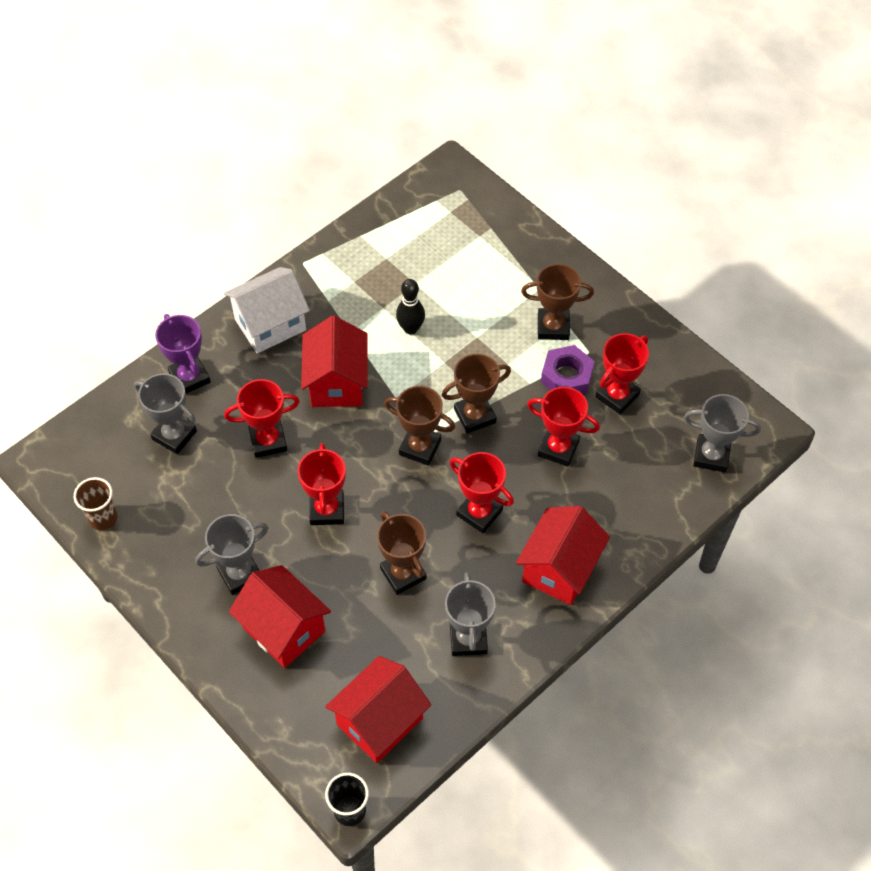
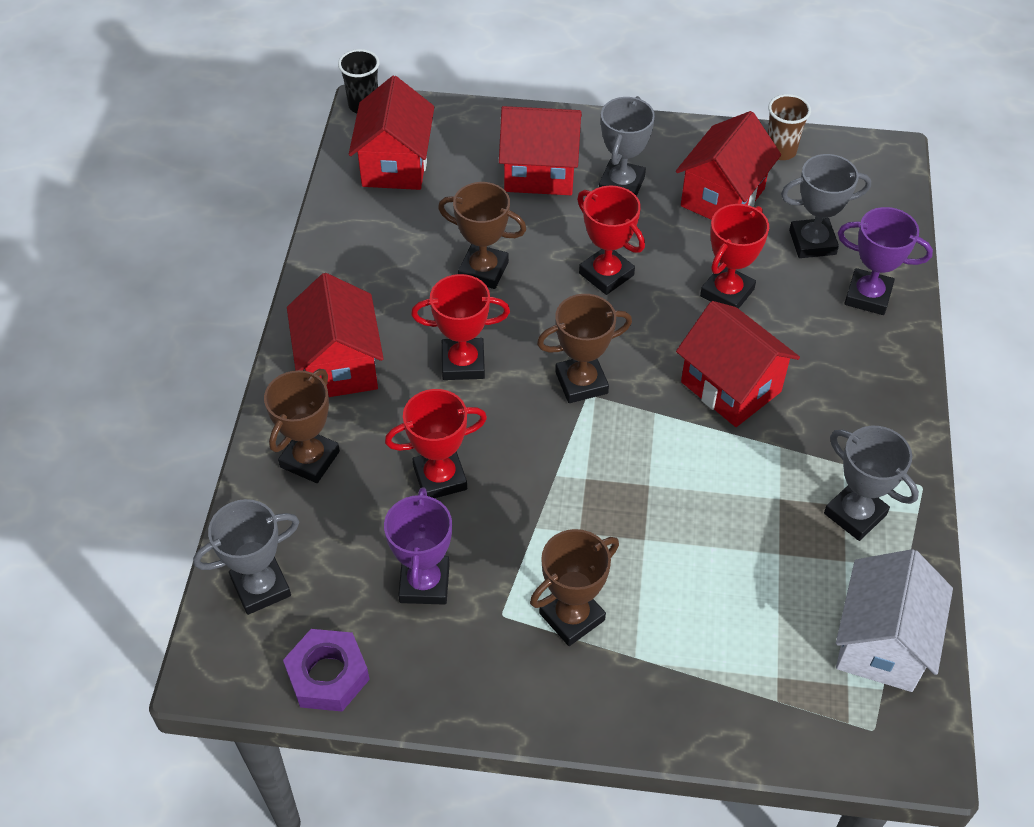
camera: 140 degrees right, 5 degrees down
(186, 511) = (722, 197): none -> red house
(270, 324) = (865, 396): white house -> white house (881, 643)
(410, 328) = (724, 496): black bowling pin -> none
(468, 639) = (376, 260): grey trophy -> grey trophy (855, 514)
(475, 416) = (559, 451): brown trophy -> brown trophy (310, 459)
(566, 376) = (502, 565): purple nut -> purple nut (328, 675)
(617, 396) = (424, 583): red trophy -> purple trophy

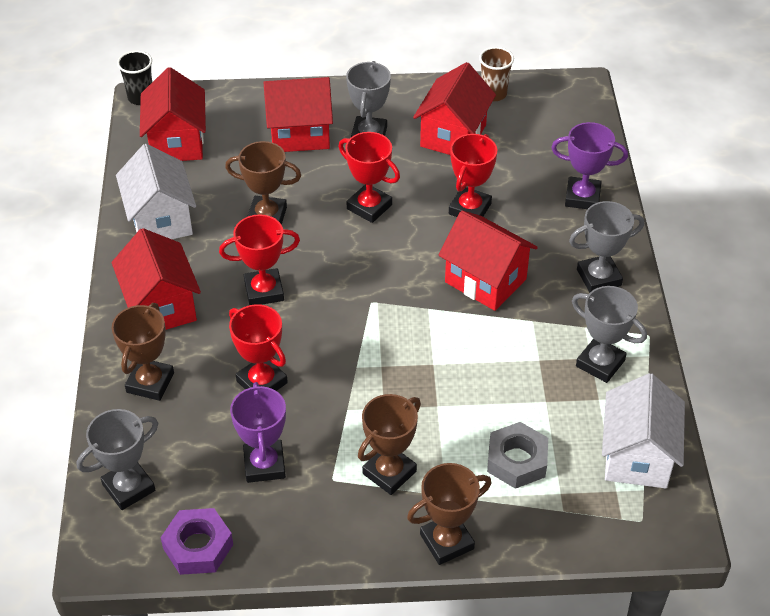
camera: 10 degrees left, 5 degrees down
(359, 258) = (161, 220): none -> white house
(440, 478) = (262, 382): red trophy -> red trophy turned 75 degrees clockwise
(581, 382) = (364, 293): brown trophy -> brown trophy (446, 541)
(730, 626) = (517, 460): none -> grey nut
(812, 242) = (531, 162): grey trophy -> grey trophy (598, 277)

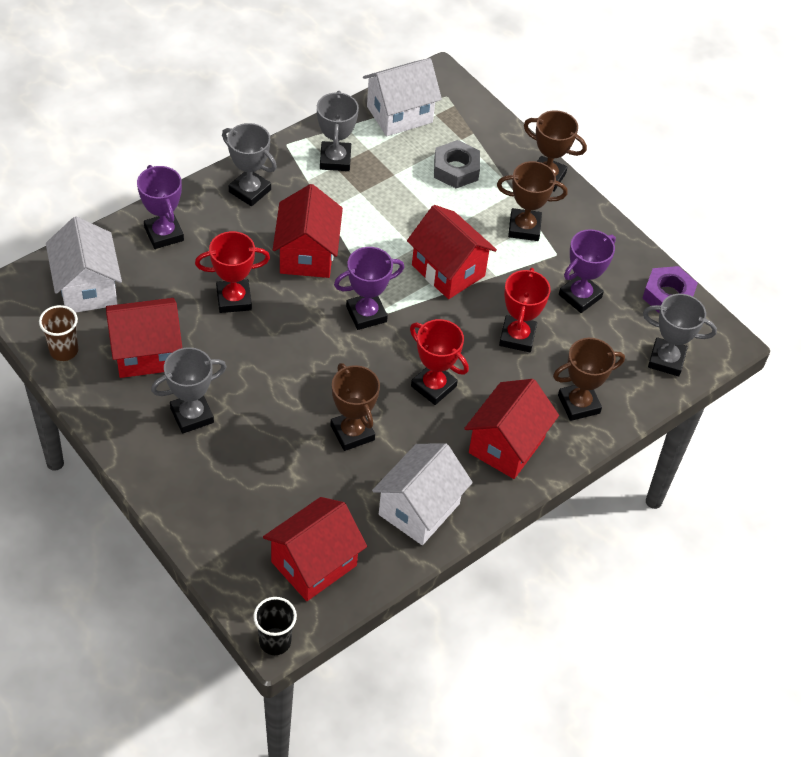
camera: 130 degrees left, 5 degrees up
(300, 134) = (229, 470): red house -> red house (448, 270)
(369, 207) = (284, 367): red trophy -> none
(381, 287) = (366, 314): none -> purple trophy
(552, 129) = (87, 288): none -> white house

